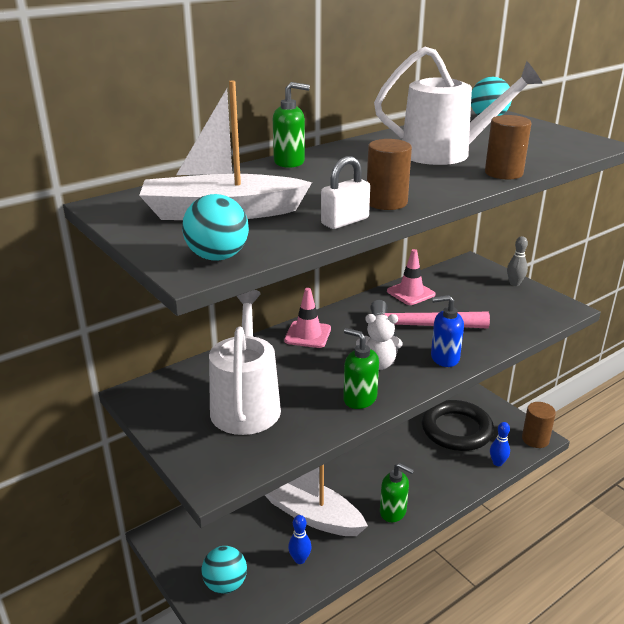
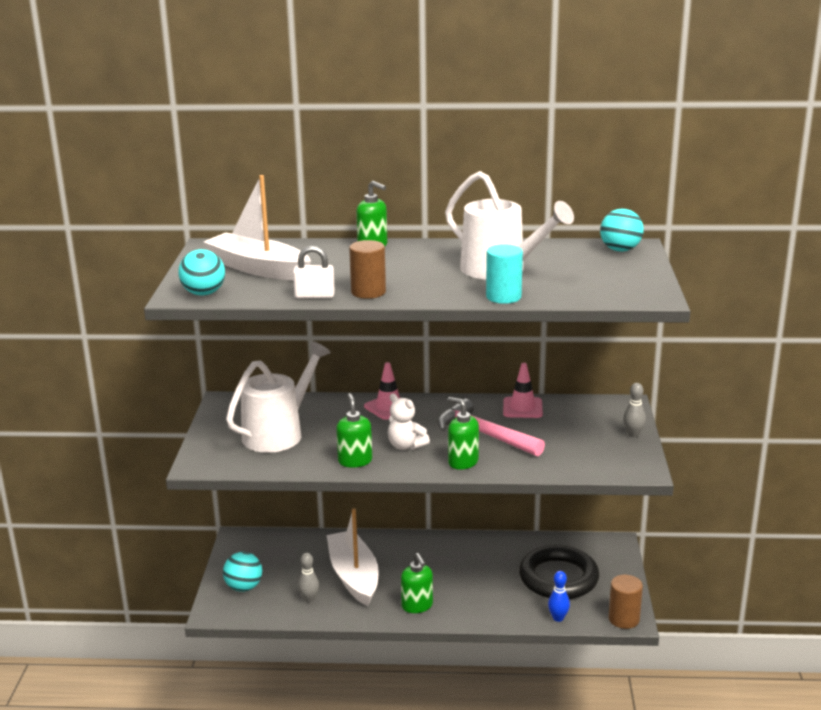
camera: 40 degrees right, 5 degrees down
(300, 559) = (309, 599): blue bowling pin -> grey bowling pin
(444, 358) = (463, 462): blue soap dispenser -> green soap dispenser
(503, 173) = (503, 297): brown cylinder -> turquoise cylinder

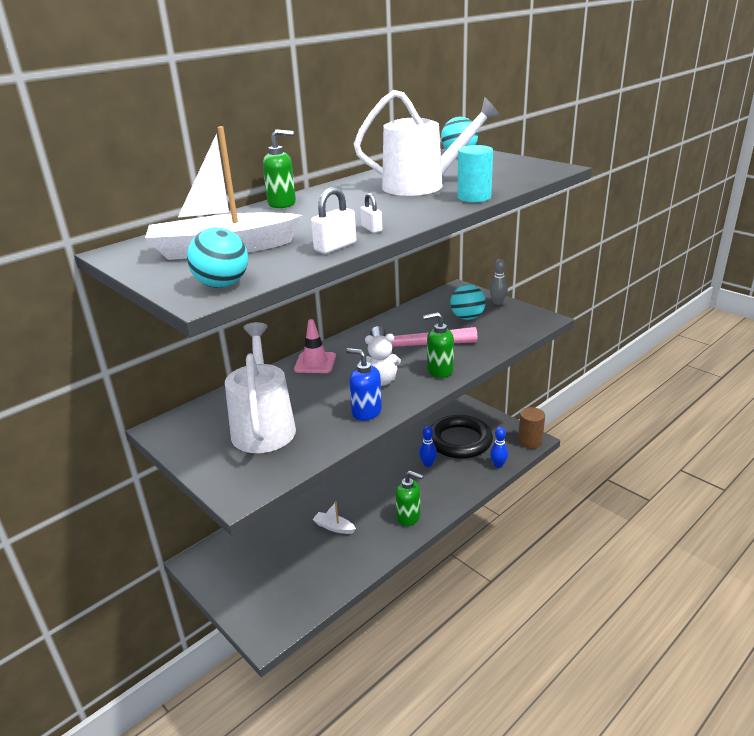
camera: 45 degrees left, 5 degrees up
(244, 587) = (261, 596): turquoise ball -> turquoise ball (467, 318)
(309, 599) = (327, 567): grey bowling pin -> none
(354, 576) = (334, 527): white boat -> white boat, size x0.43
(355, 461) = (366, 412): green soap dispenser -> blue soap dispenser
(368, 292) = (371, 229): brown cylinder -> white padlock
(498, 578) = (428, 464): none -> blue bowling pin
(522, 408) = (406, 319): pink traffic cone -> none

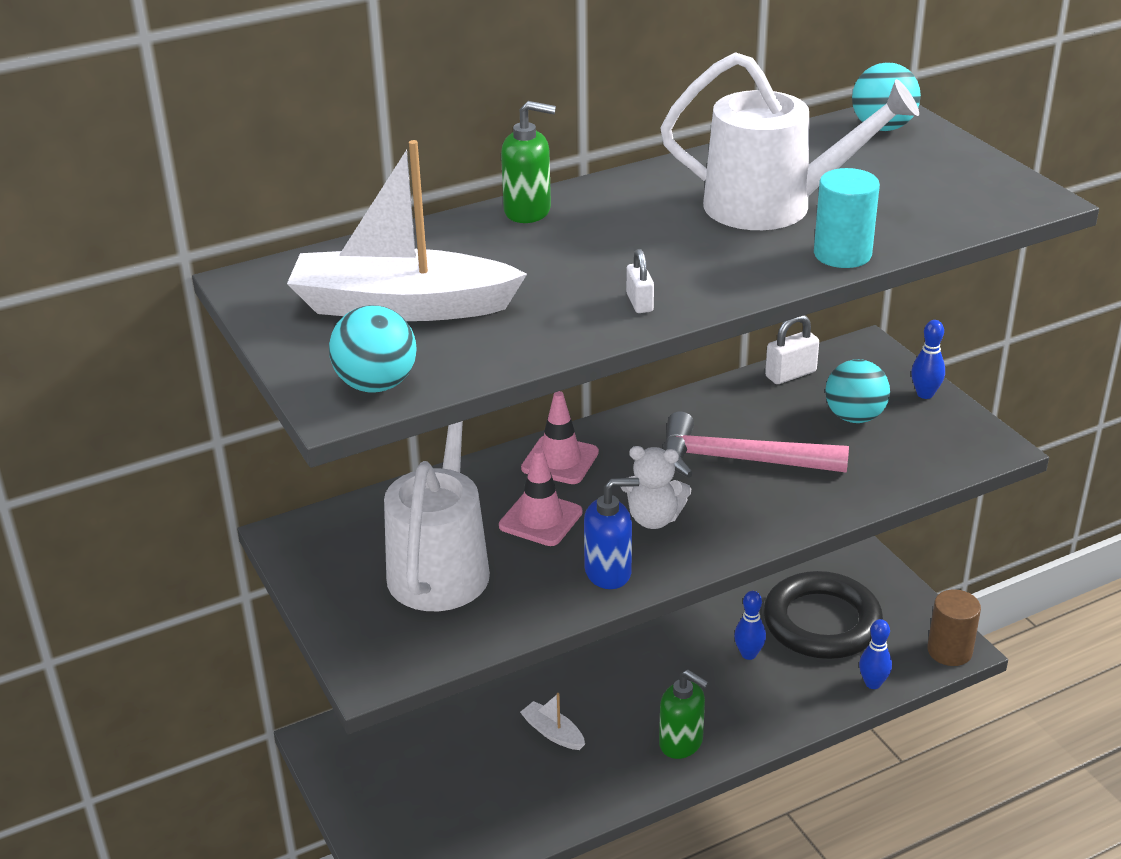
camera: 15 degrees right, 5 degrees up
(315, 393) = (540, 519): none -> pink traffic cone
(335, 247) = (566, 334): white padlock -> white padlock (790, 374)
(366, 412) = (608, 572): blue soap dispenser -> blue soap dispenser turned 120 degrees clockwise
(439, 370) = (759, 517): green soap dispenser -> none
(498, 302) = (925, 394): grey bowling pin -> blue bowling pin

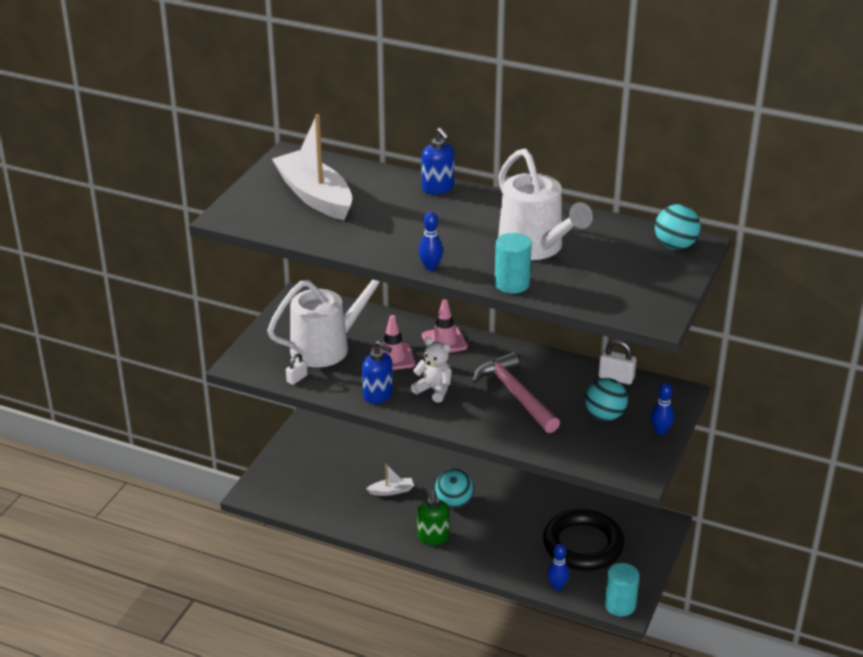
camera: 50 degrees right, 0 degrees up
(376, 385) = (248, 218): turquoise ball -> turquoise ball (454, 502)
(528, 211) = (438, 188): green soap dispenser -> blue soap dispenser
(553, 733) = (391, 491): white boat -> white boat turned 75 degrees clockwise
(639, 303) = (392, 249): white padlock -> white padlock (297, 378)
(654, 519) = (434, 390): white teddy bear -> white teddy bear turned 150 degrees clockwise
(748, 654) = (525, 529): blue bowling pin -> blue bowling pin (430, 267)
(949, 651) = (620, 605): brown cylinder -> turquoise cylinder

